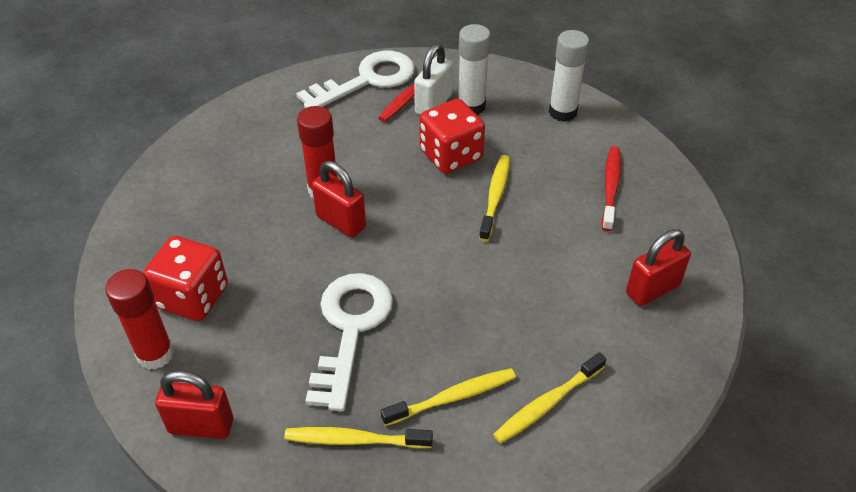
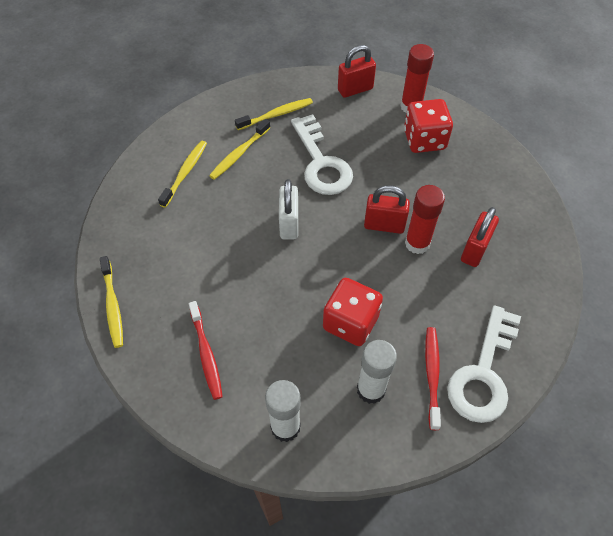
camera: 150 degrees right, 10 degrees up
(433, 104) = (404, 374): white padlock -> white padlock (289, 224)
(495, 197) = (292, 299): yellow toothbrush -> yellow toothbrush (113, 306)
(652, 289) = (145, 274): red padlock -> red padlock (474, 250)

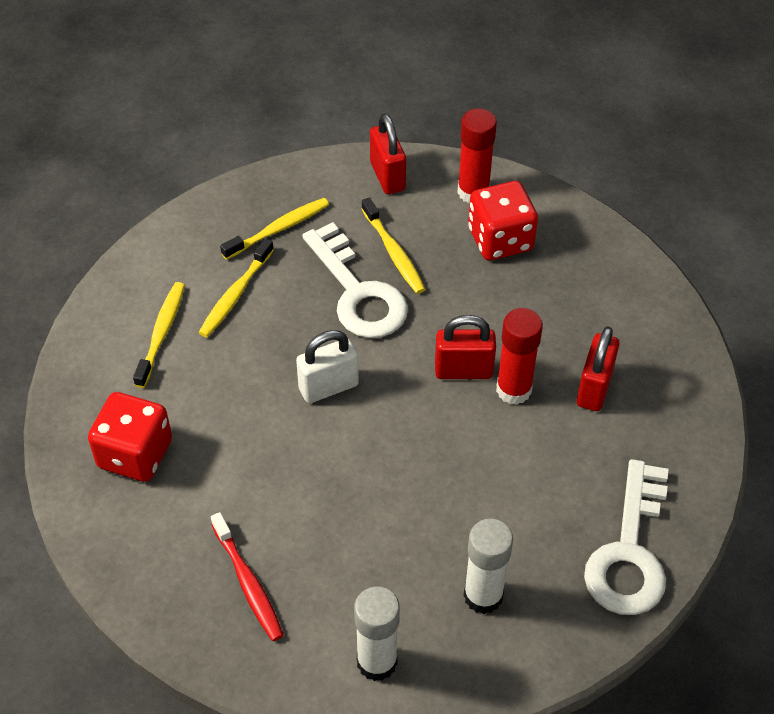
camera: 10 degrees left, 5 degrees down
(113, 306) = (100, 537): yellow toothbrush -> yellow toothbrush (394, 252)
(289, 224) = (328, 387): white padlock -> white padlock turned 75 degrees clockwise
(350, 322) = (440, 511): red dice -> red dice (135, 454)
(355, 89) = (387, 176): red padlock -> red padlock turned 75 degrees counterclockwise
(432, 375) = (561, 564): red toothbrush -> none

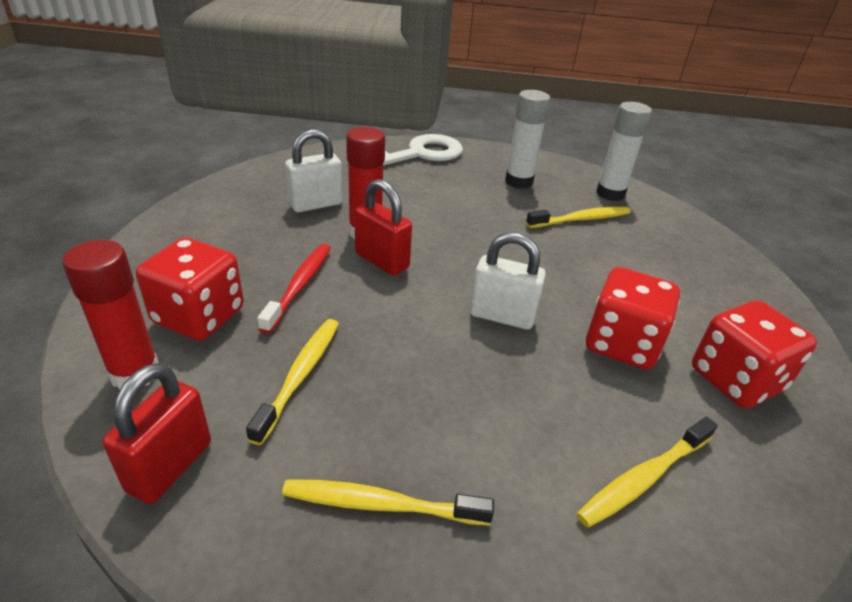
camera: 140 degrees left, 15 degrees down
(229, 427) = (622, 344): none -> red dice
(235, 294) = (516, 459): yellow toothbrush -> yellow toothbrush (581, 219)
(248, 583) = (672, 257): red toothbrush -> red toothbrush (299, 286)
(357, 292) = (385, 366): white key -> none
(594, 388) = (315, 204): red padlock -> white padlock

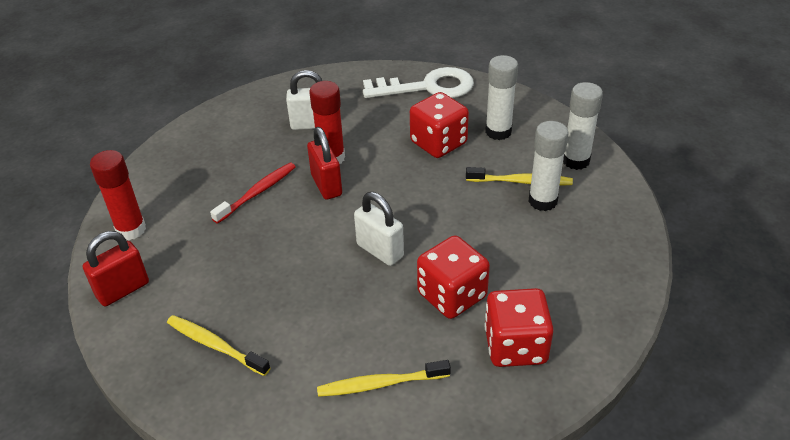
camera: 30 degrees right, 5 degrees up
(199, 316) = (184, 200): red dice -> red dice (438, 143)
(300, 376) = (219, 257): yellow toothbrush -> none
(616, 232) = (542, 201): none -> white glue stick

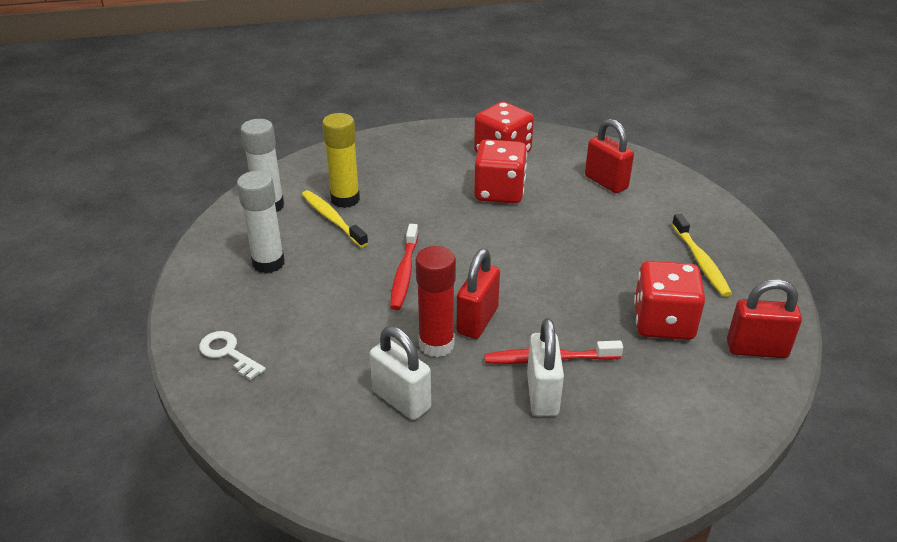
camera: 135 degrees left, 5 degrees down
(131, 230) = (714, 408): red glue stick -> none
(380, 251) = (507, 244): white padlock -> white padlock (542, 395)
(380, 384) = (606, 182): yellow toothbrush -> red padlock
(413, 182) = (404, 273): none -> red toothbrush
(428, 87) = (228, 353): white key -> white key, size x0.50
(438, 143) = (328, 289): red dice -> red dice (663, 322)
(542, 201) = (345, 199): white glue stick -> yellow glue stick

